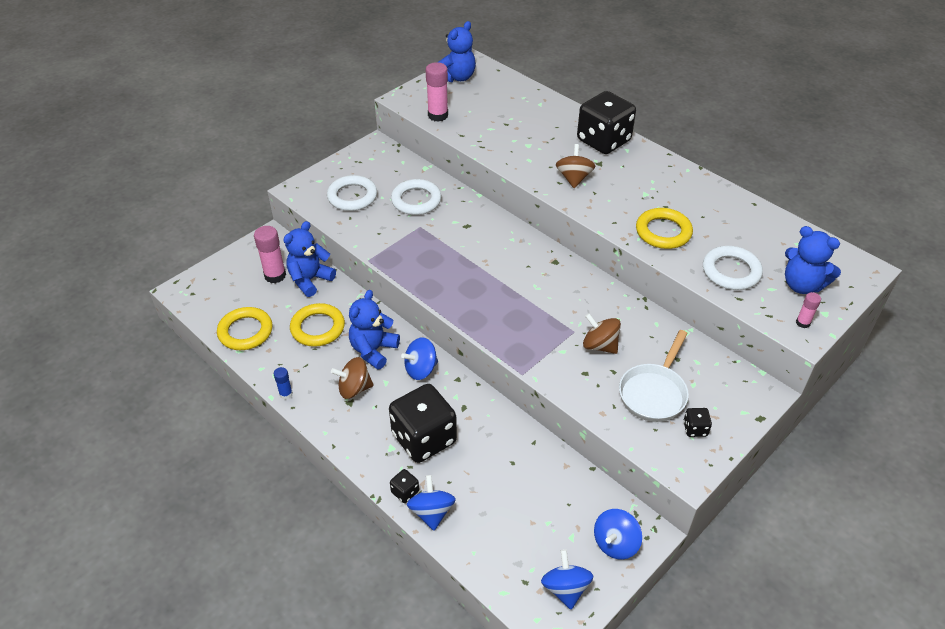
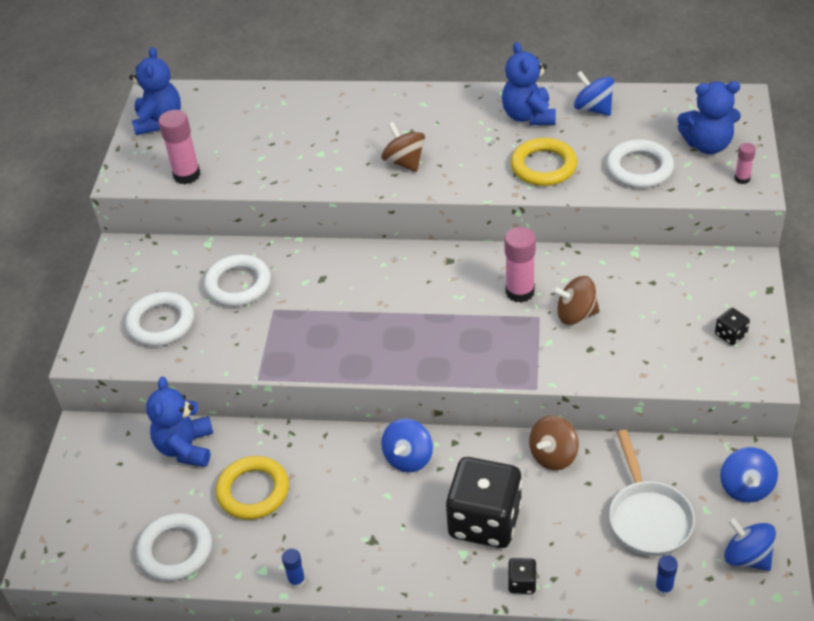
camera: 35 degrees left, 0 degrees up
(245, 331) = (175, 550): yellow ring -> white ring
(275, 275) = (139, 469): pink glue stick -> pink glue stick (520, 292)
(354, 388) = (362, 524): brown spinning top -> brown spinning top (553, 455)
(373, 350) = (339, 473): blue teddy bear -> blue teddy bear (528, 116)
(431, 512) = (566, 582): blue spinning top -> blue spinning top (593, 108)
(488, 564) = (664, 588): none -> blue glue stick
(603, 141) = (391, 107): black dice -> none
(654, 393) = (666, 326): white pan -> white pan (648, 517)

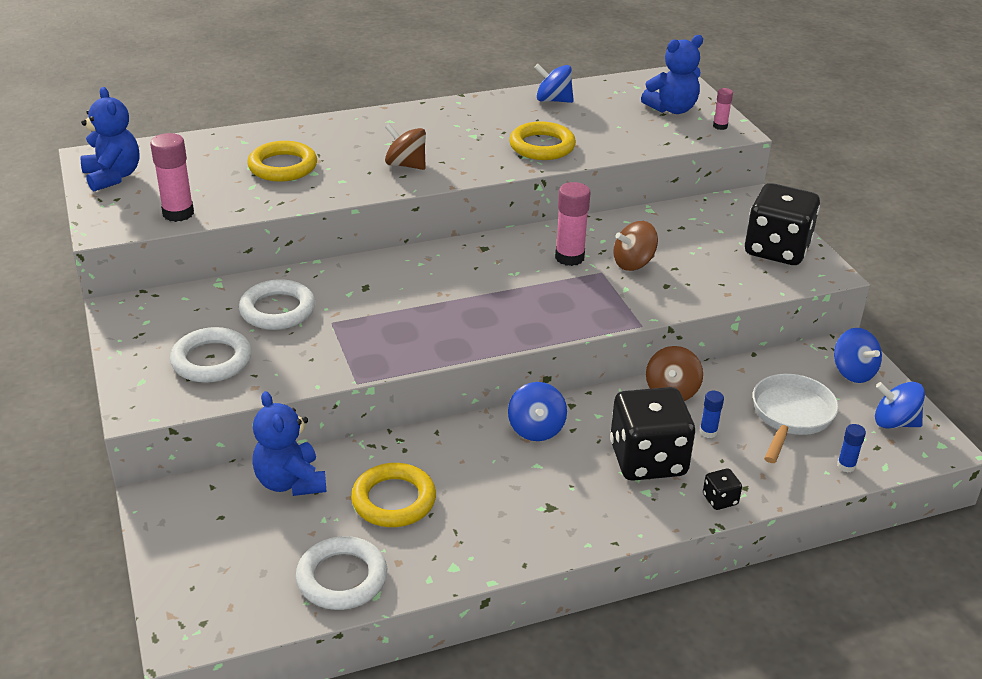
camera: 30 degrees left, 10 degrees down
(296, 580) = (496, 565): blue glue stick -> blue glue stick (708, 432)
(298, 140) = (283, 166): none -> yellow ring
(528, 116) = (498, 114): blue teddy bear -> none
(639, 168) = (628, 133): white ring -> none
(648, 517) = (790, 416): white pan -> white pan turned 120 degrees counterclockwise
(730, 335) = (776, 249): black dice -> black dice, size x2.45

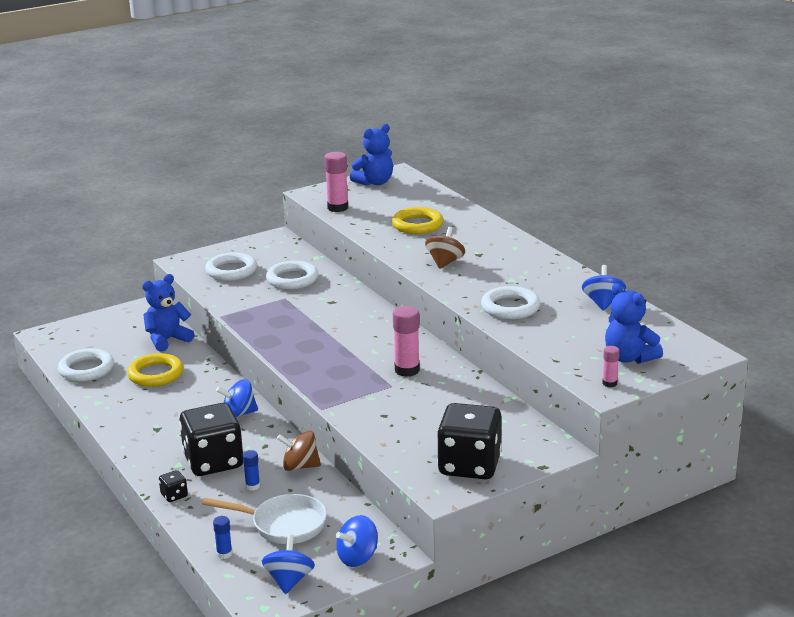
camera: 80 degrees right, 10 degrees down
(542, 146) = (510, 307): yellow ring -> white ring
(633, 263) = (411, 398): brown spinning top -> none

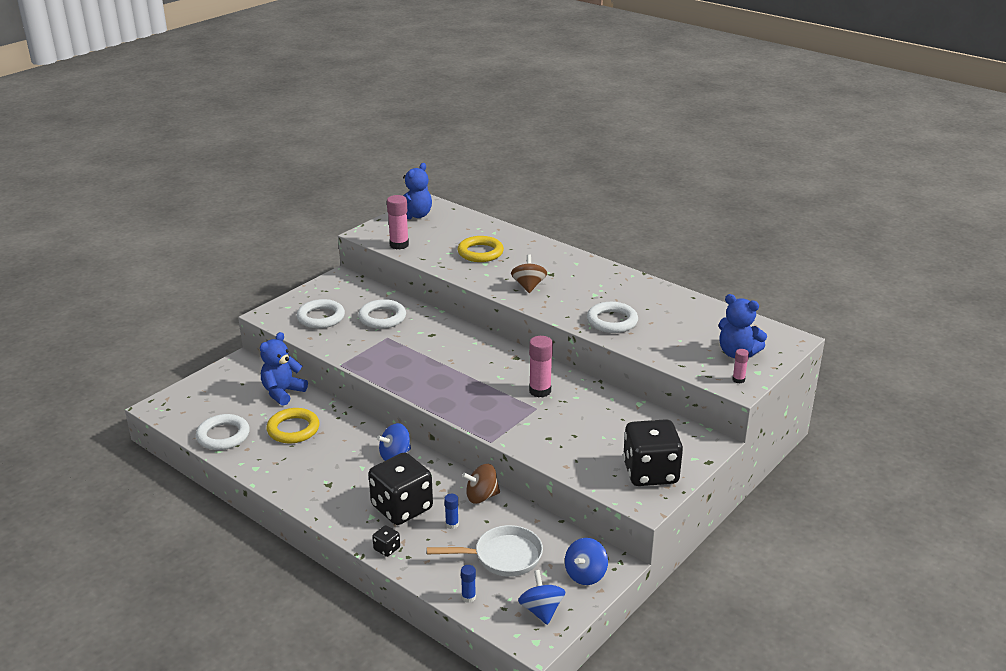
camera: 20 degrees left, 5 degrees up
(603, 303) = (682, 305): blue spinning top -> none

